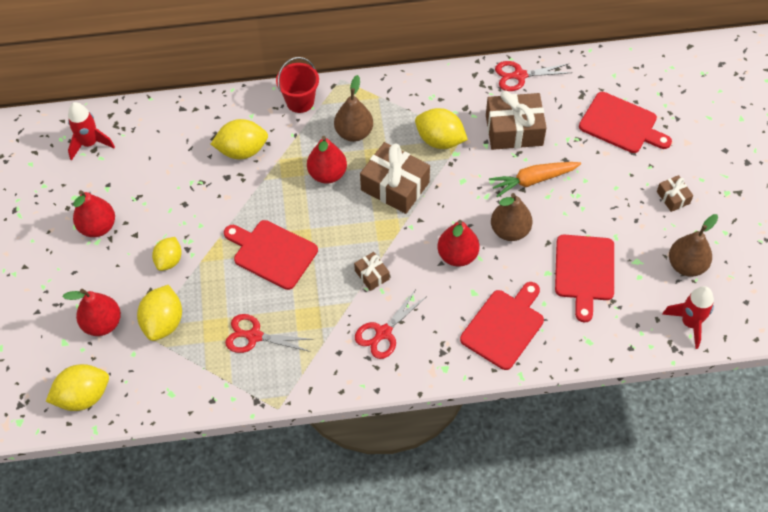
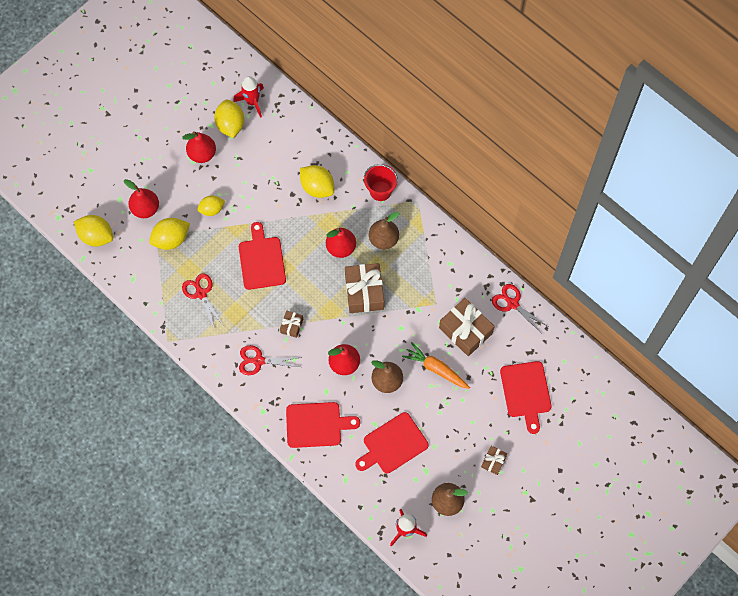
camera: 50 degrees right, 10 degrees up
(440, 140) = (420, 293): yellow lemon -> yellow lemon (230, 125)

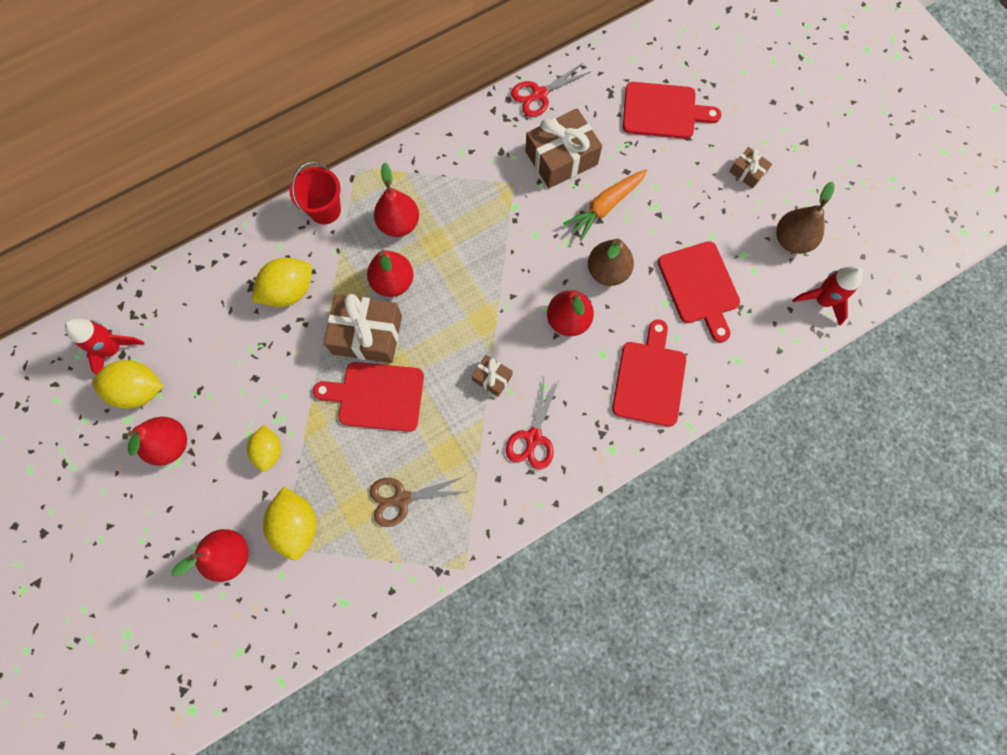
camera: 75 degrees left, 5 degrees up
(96, 236) = (249, 649): yellow lemon -> none
(201, 293) = (401, 499): red scissors -> brown scissors
(364, 292) = (469, 268): brown gift -> brown gift (367, 334)
(383, 239) = (399, 224): brown pear -> red pear

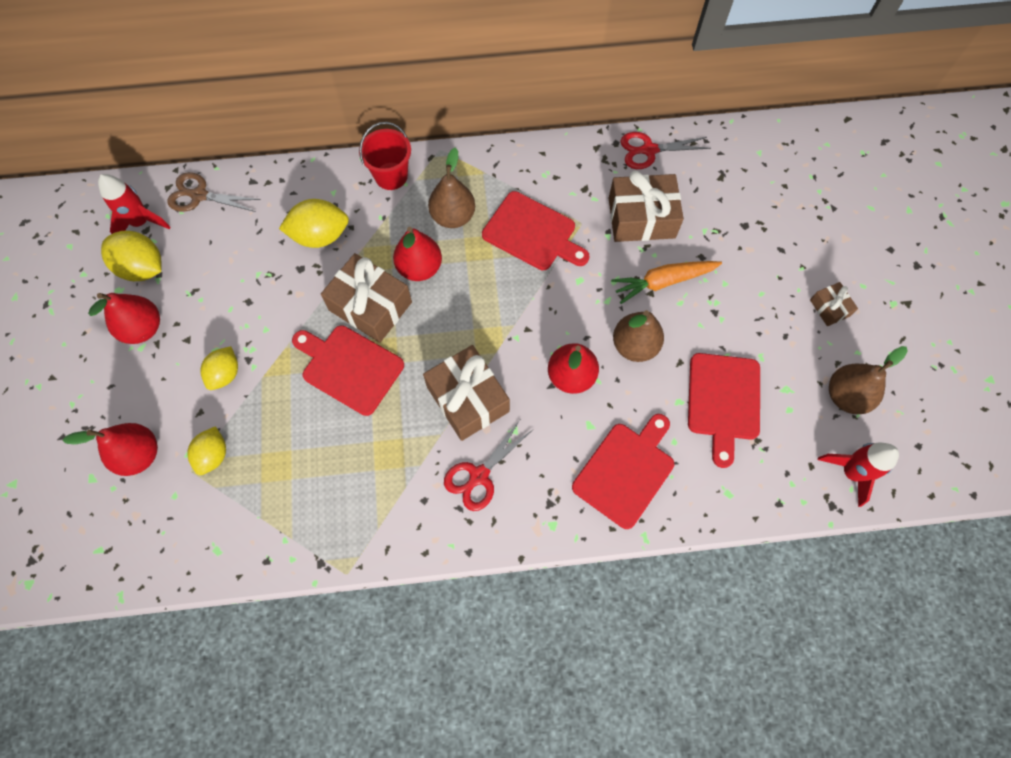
camera: 25 degrees right, 5 degrees down
(297, 525) = (213, 455): yellow lemon -> yellow lemon, size x0.66
(399, 224) = (453, 216): red pear -> brown pear
(401, 499) = (321, 476): brown scissors -> brown scissors (199, 195)
(492, 378) = (468, 399): brown gift -> brown gift, size x2.00
(663, 111) = (768, 214): red cutting board -> red cutting board (532, 233)

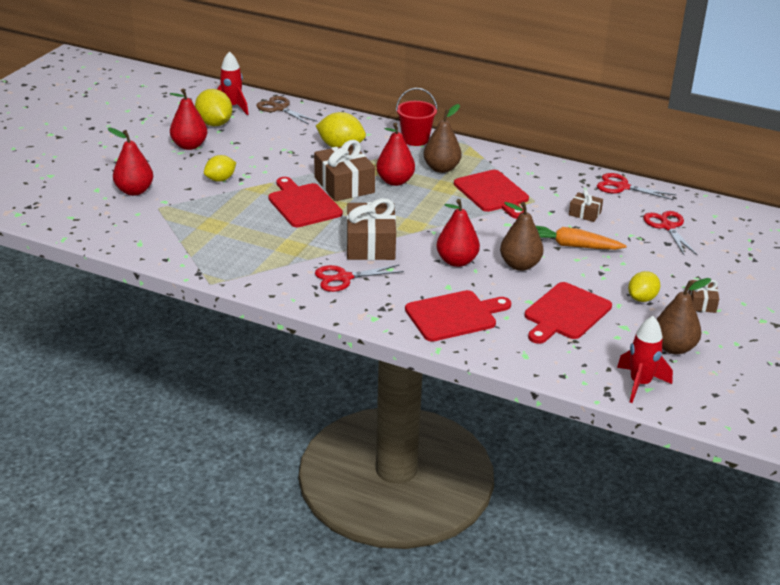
camera: 30 degrees right, 35 degrees down
(213, 455) = (178, 207): yellow lemon -> yellow lemon (642, 298)
(641, 218) = (585, 213): brown gift -> brown gift, size x0.50
(729, 196) = (667, 226): none -> red scissors

